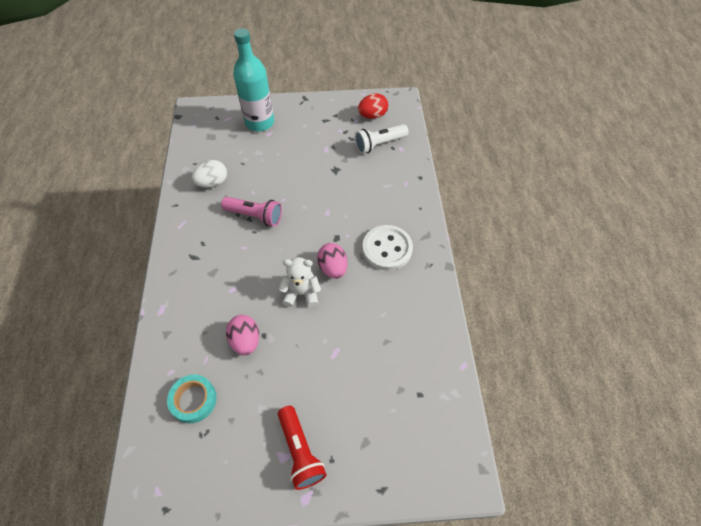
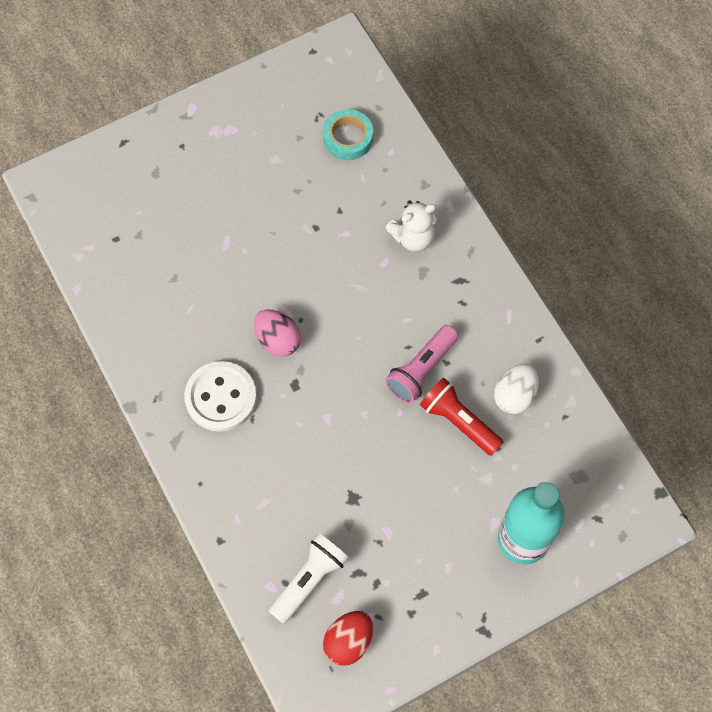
camera: 155 degrees right, 10 degrees up
(246, 341) = (332, 213): pink egg -> none
(255, 216) = (421, 370): pink flashlight -> pink flashlight turned 45 degrees counterclockwise
(300, 451) = (215, 140): red flashlight -> red flashlight (458, 421)
(301, 293) = (299, 292): white teddy bear -> white teddy bear (413, 237)

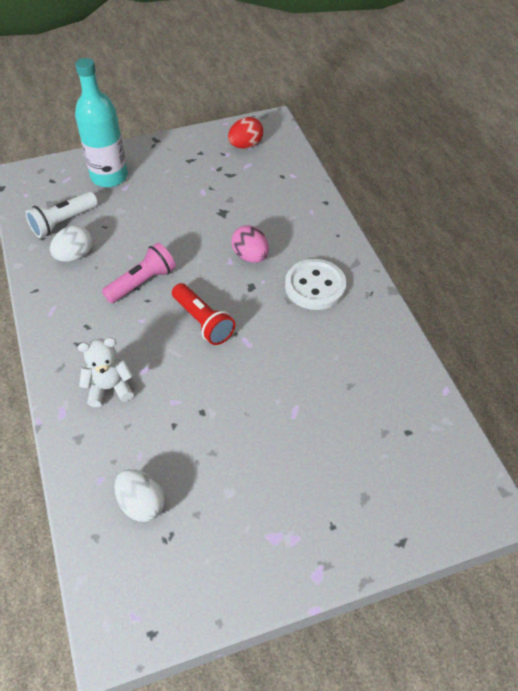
camera: 170 degrees left, 15 degrees down
(278, 340) = (259, 320): pink egg -> pink egg (250, 256)
(309, 580) = (265, 175): white flashlight -> white flashlight (63, 222)
(348, 138) = (142, 504): turquoise tape -> white egg
(458, 421) = (126, 246): red flashlight -> red flashlight (203, 322)

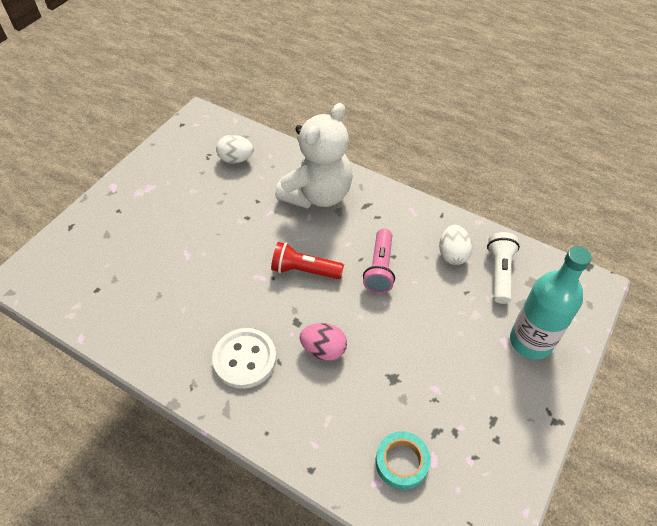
camera: 140 degrees right, 0 degrees up
(109, 388) = (317, 195): white teddy bear -> white teddy bear, size x1.97
(245, 145) = (467, 491): red egg -> none
(267, 174) = (401, 462): none -> turquoise tape

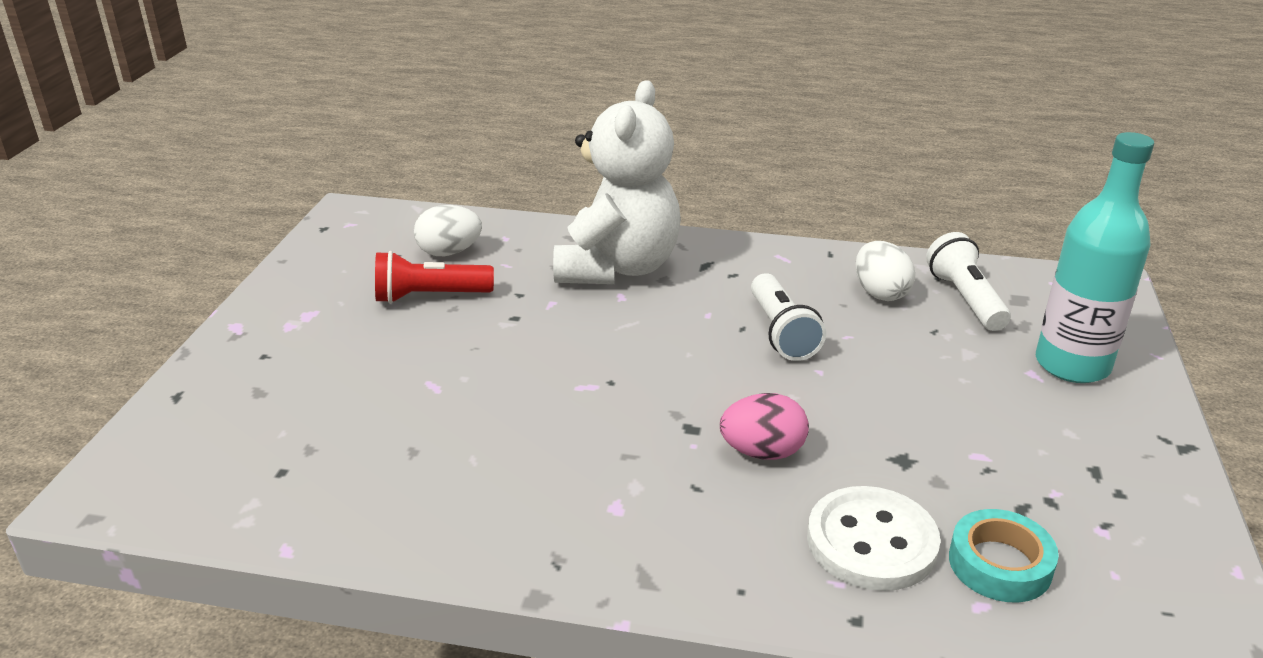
camera: 20 degrees left, 20 degrees down
(245, 359) = (632, 499): white button -> white button (871, 542)
(304, 270) = (659, 361): red flashlight -> red flashlight (429, 296)
(380, 268) = (781, 332): pink flashlight -> white flashlight

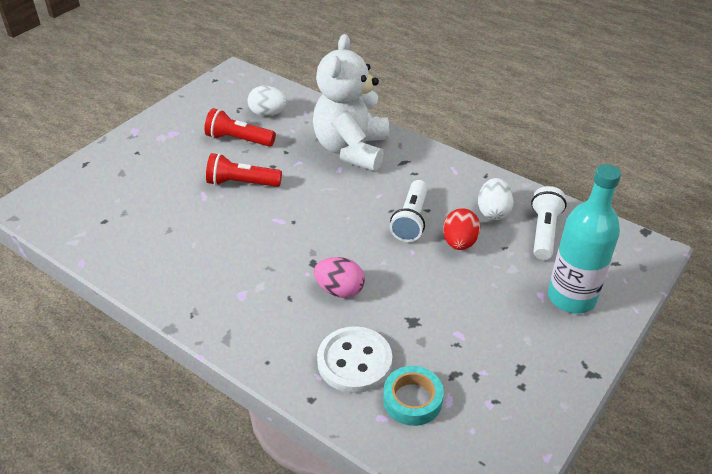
camera: 25 degrees right, 10 degrees up
(484, 352) = (241, 183): none -> red flashlight
(618, 268) = (351, 150): white teddy bear -> white teddy bear turned 150 degrees clockwise
(872, 342) = (459, 243): none -> red egg

